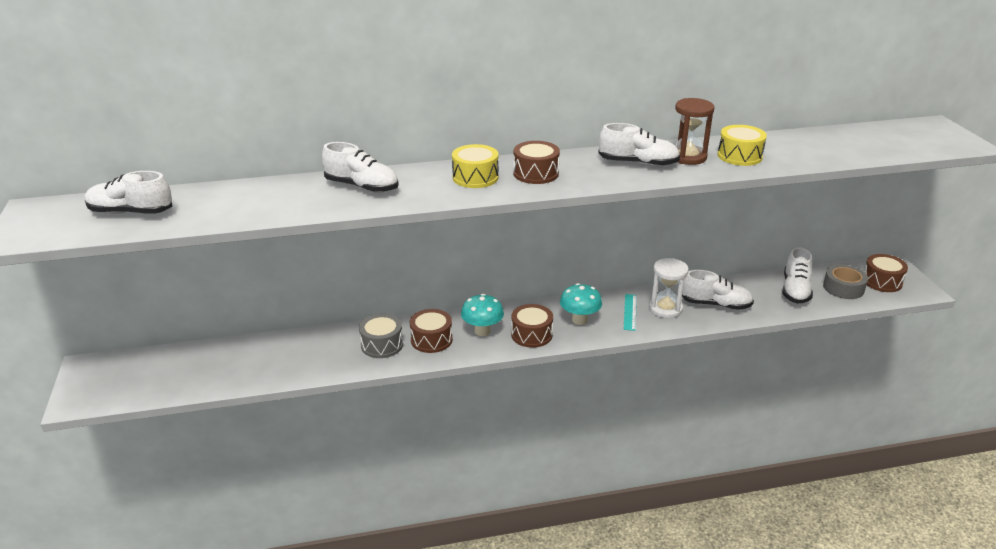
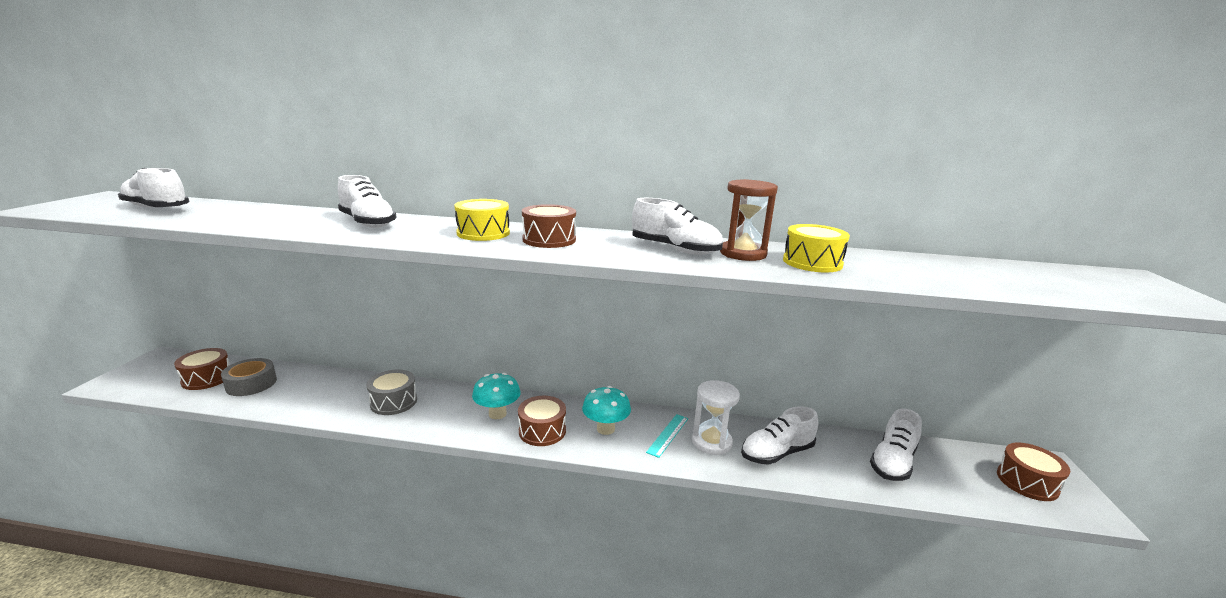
camera: 20 degrees right, 10 degrees down
(431, 340) = (442, 409): brown drum -> brown drum (207, 378)
(715, 304) = (777, 453): white shoe -> white shoe turned 120 degrees clockwise
(843, 288) = (964, 476): grey tape -> grey tape (251, 384)

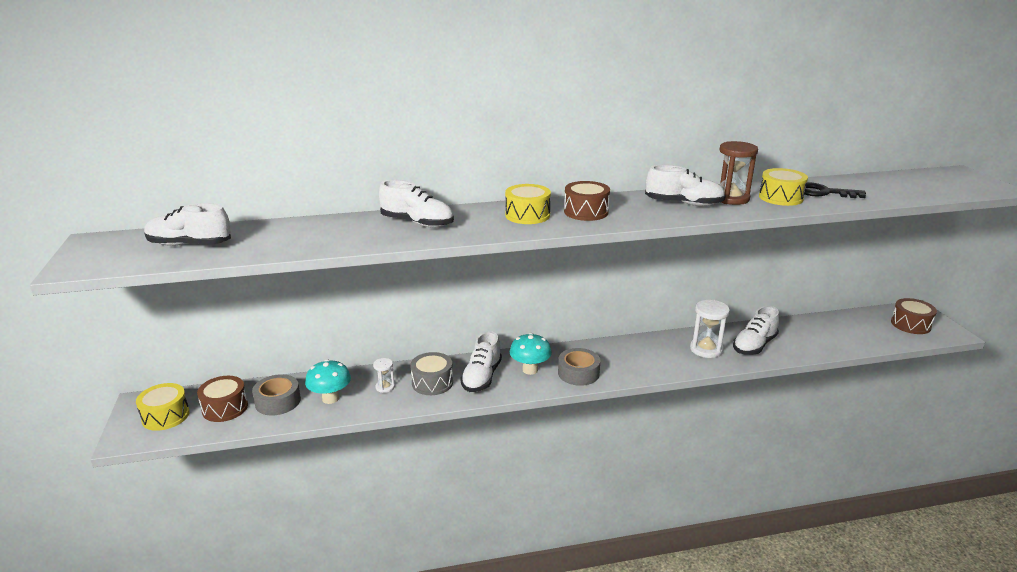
camera: 20 degrees left, 5 degrees up
(159, 373) = (165, 416): none -> yellow drum
(349, 395) = (385, 387): none -> white hourglass
(542, 431) = (578, 373): brown drum -> grey tape
(605, 429) = (624, 359): turquoise mushroom -> turquoise mushroom (330, 398)
(668, 435) = (672, 352): turquoise ruler -> none
(882, 266) = (823, 192): none -> black key
(892, 462) = (829, 332): white shoe -> white shoe (481, 377)

